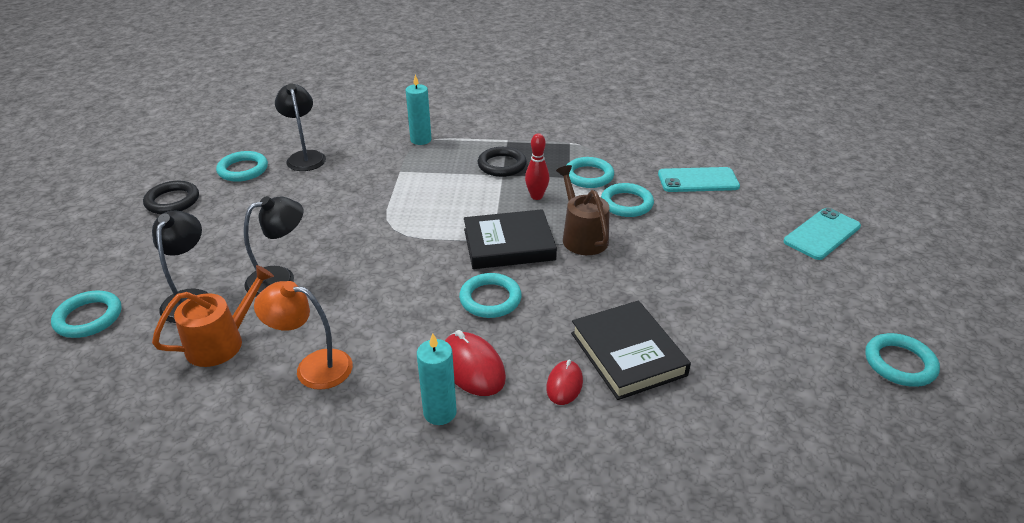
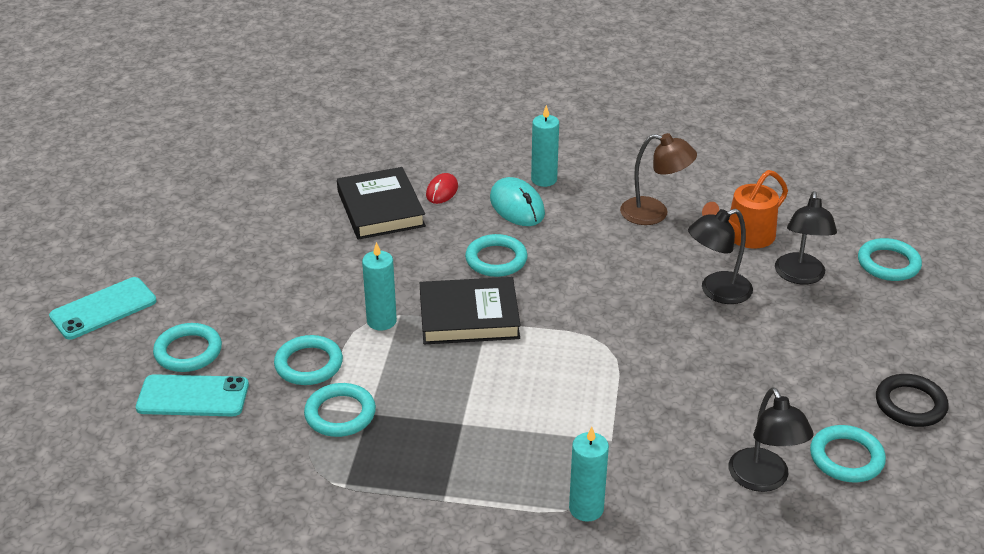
camera: 175 degrees left, 0 degrees up
(313, 367) = (654, 213): orange lamp -> brown lamp
(472, 367) = (517, 206): red mouse -> turquoise mouse
(502, 165) = (460, 443): black ring -> none
(536, 196) = (422, 382): red bowling pin -> none
(582, 237) = (381, 321): brown watering can -> turquoise candle
(899, 363) = (155, 190): turquoise ring -> turquoise ring (188, 351)

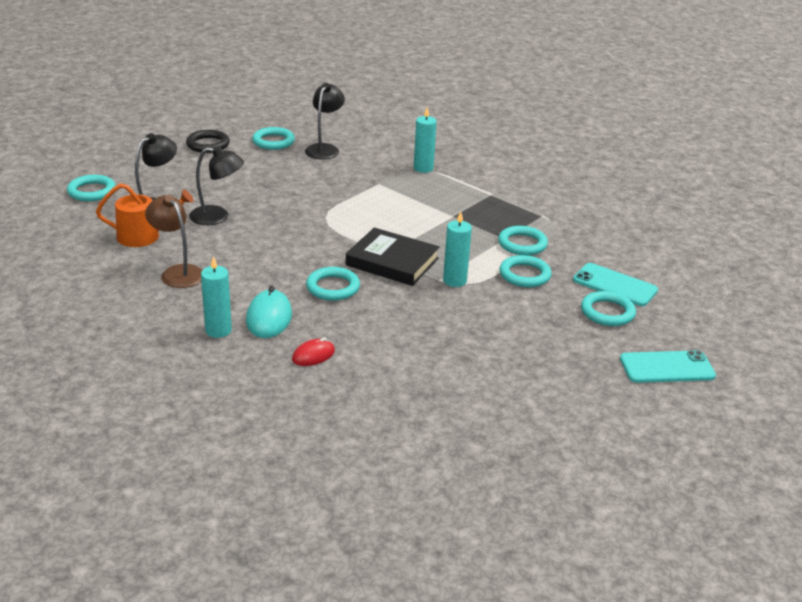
camera: 150 degrees left, 5 degrees down
(381, 209) = (381, 361): black book -> none

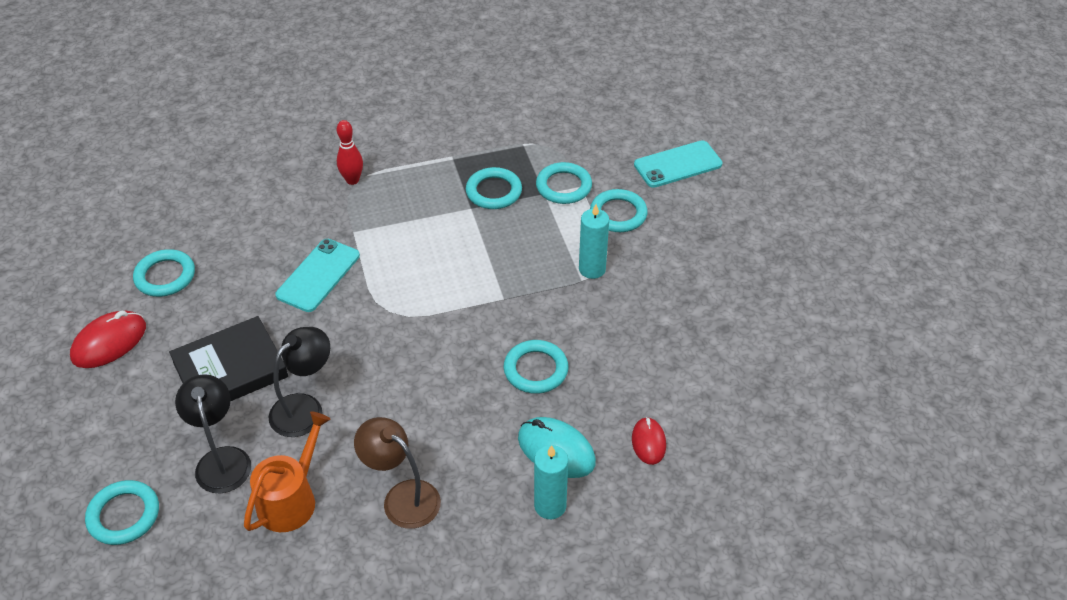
camera: 55 degrees left, 15 degrees up
(177, 272) = (402, 497): brown lamp -> brown lamp turned 45 degrees clockwise
(208, 144) = (109, 342): black ring -> red mouse
(324, 149) = (229, 239): black lamp -> none
(392, 262) = (522, 299): black book -> black book (230, 369)
(423, 168) = (352, 180): turquoise candle -> red bowling pin
(607, 312) = (716, 194): turquoise ring -> turquoise ring (494, 192)
(667, 367) = (818, 204): turquoise phone -> turquoise phone (318, 275)

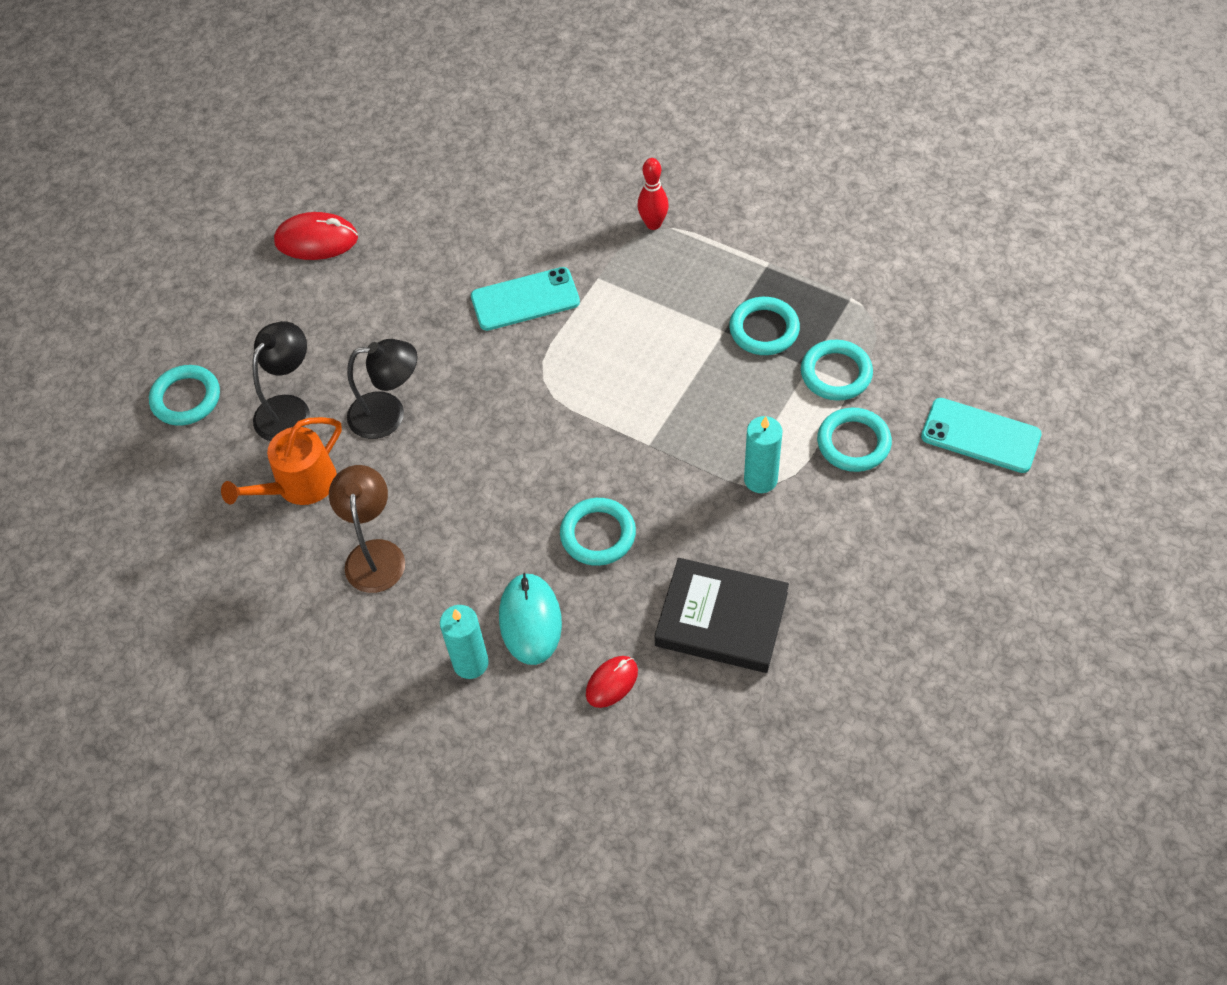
camera: 50 degrees right, 10 degrees up
(165, 276) = (412, 209): turquoise ring -> none
(230, 369) = (372, 335): black book -> black book (721, 619)
(291, 499) = (299, 484): orange watering can -> orange watering can turned 150 degrees clockwise

